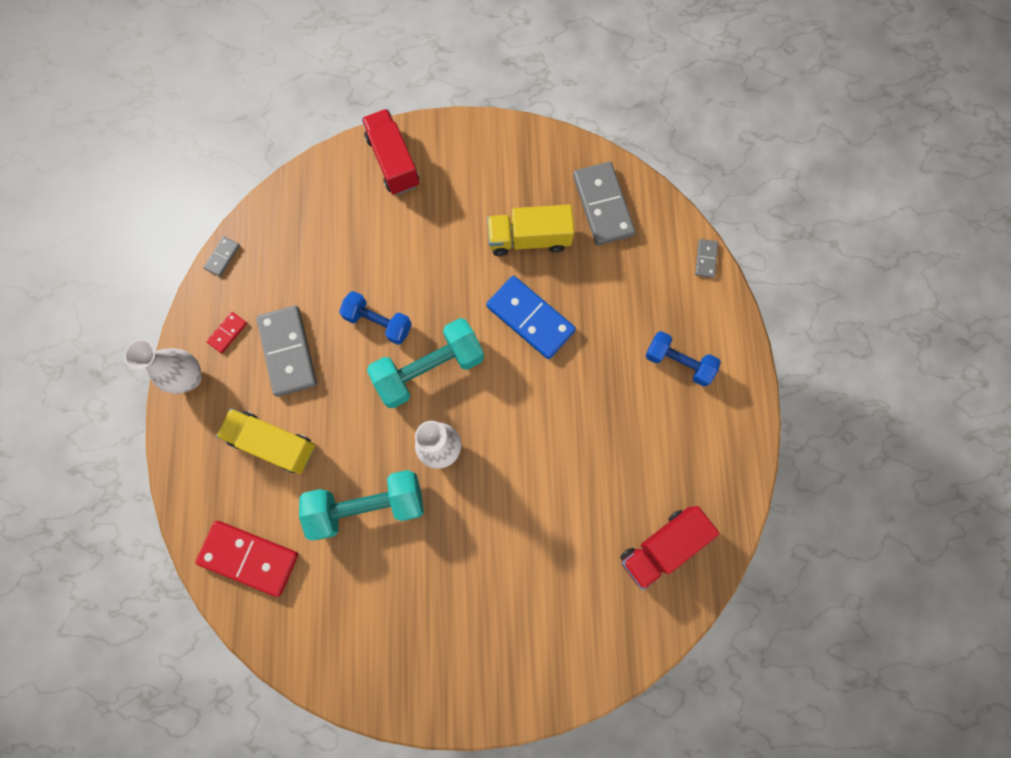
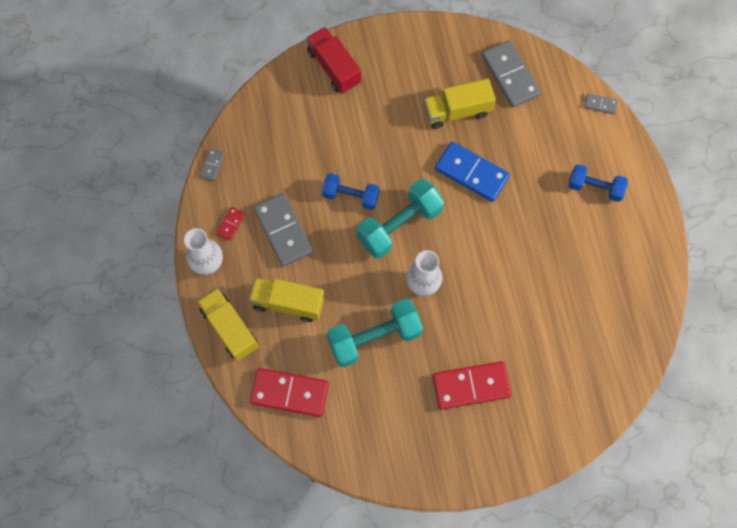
camera: 10 degrees left, 5 degrees down
(196, 462) = (229, 328): none -> yellow truck
(473, 590) = (471, 386): none -> red domino
(661, 546) = (610, 328): red truck -> none
(706, 259) = (600, 104): grey domino -> grey domino turned 75 degrees counterclockwise

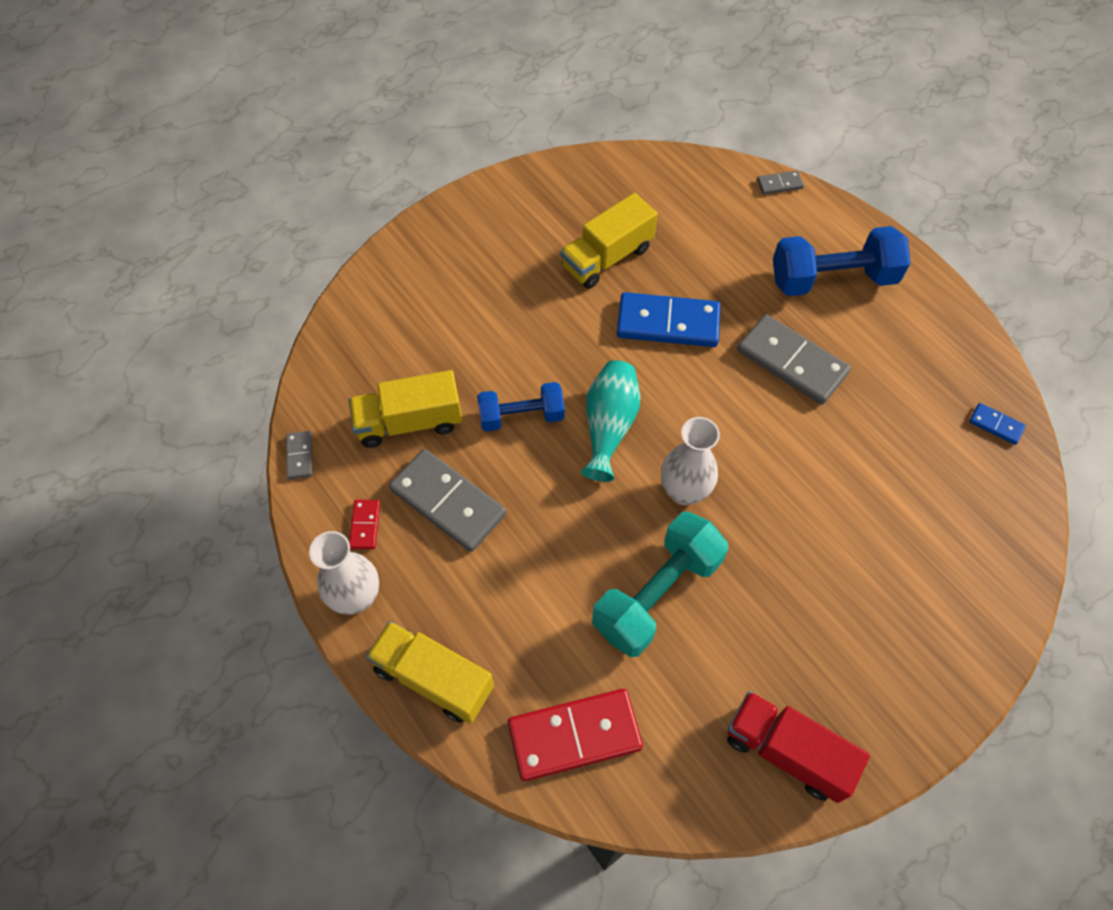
camera: 25 degrees left, 10 degrees down
(288, 303) = (505, 601): yellow truck -> yellow truck (409, 422)
(334, 67) = (415, 266): red truck -> red truck (787, 751)
(399, 225) = (609, 426): turquoise dumbbell -> turquoise vase
(471, 386) = (830, 600): red domino -> none
(510, 75) = (651, 193): grey domino -> grey domino (792, 362)
(595, 187) = (832, 279): blue dumbbell -> blue dumbbell, size x1.58
(638, 328) = (996, 425): none -> blue domino

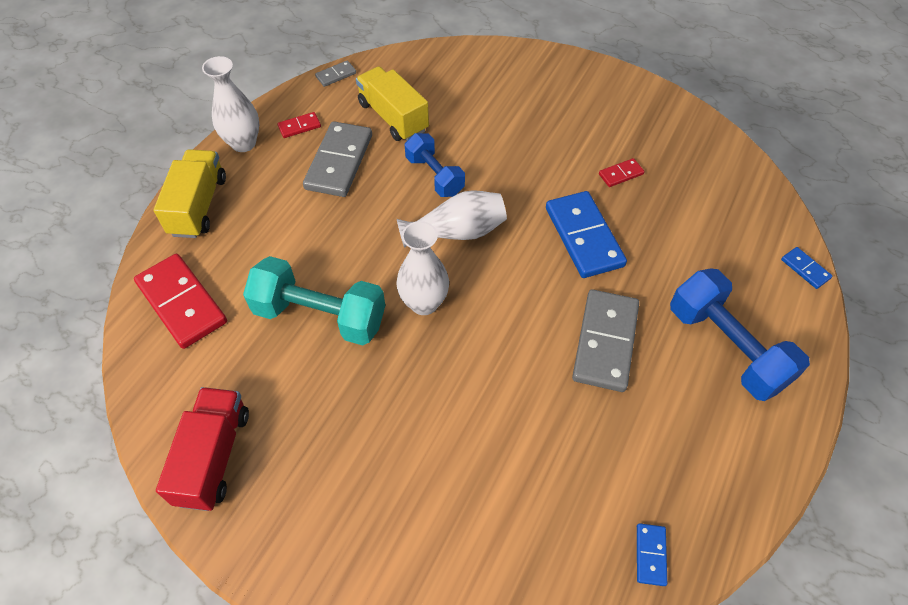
camera: 65 degrees right, 5 degrees down
(607, 258) = (620, 174): yellow truck -> red domino
(609, 426) = (457, 232): turquoise vase -> white vase
(779, 184) = (805, 269): grey domino -> blue domino

